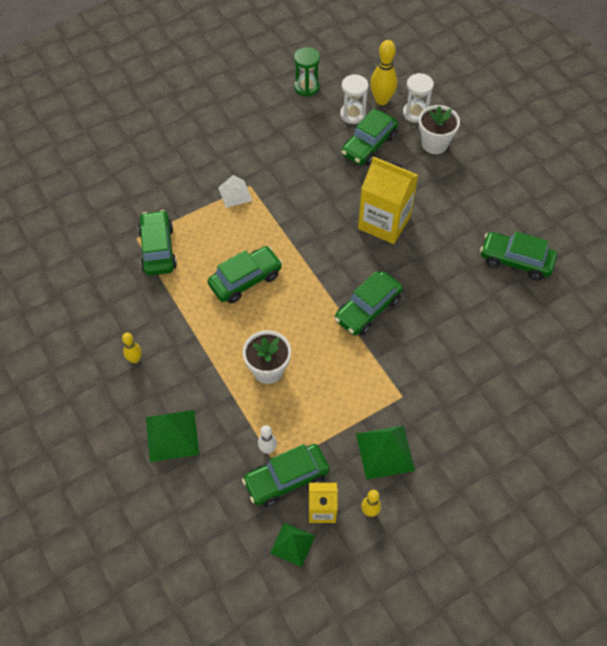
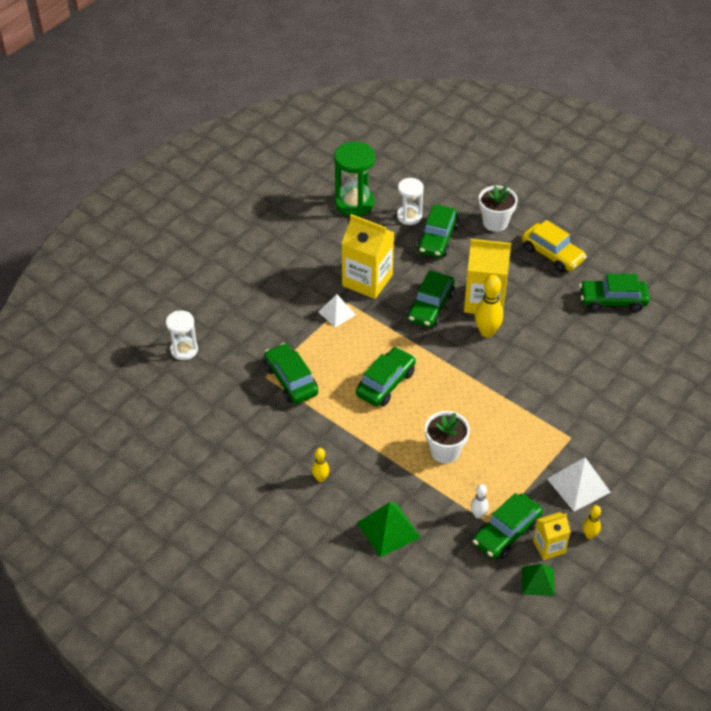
camera: 20 degrees left, 10 degrees down
(280, 168) = (367, 280): none -> yellow carton
(306, 87) = (354, 203): green hourglass -> green hourglass, size x1.58
(367, 309) = (506, 376): green car -> green car (430, 306)
(382, 100) = (429, 197): yellow bowling pin -> yellow bowling pin (487, 332)
(385, 452) = (578, 485): green pyramid -> white pyramid
(415, 113) = (465, 201): white hourglass -> white hourglass (184, 350)
(476, 193) = (552, 254): none -> yellow car

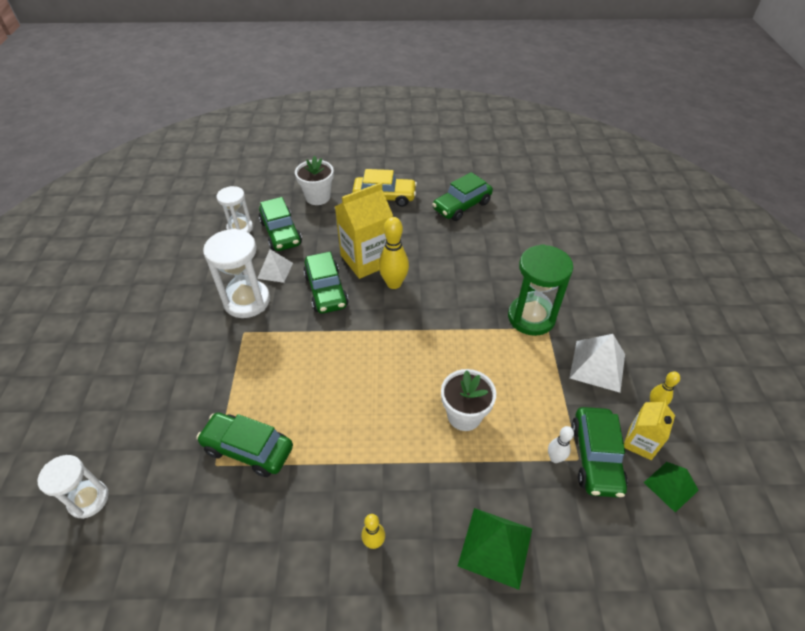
camera: 40 degrees left, 0 degrees up
(337, 313) = (242, 348): white pyramid -> white pyramid (275, 270)
(354, 203) = (179, 243): green hourglass -> green hourglass (531, 317)
(367, 280) = (247, 301): yellow carton -> white hourglass
(386, 383) = (349, 386): green car -> none

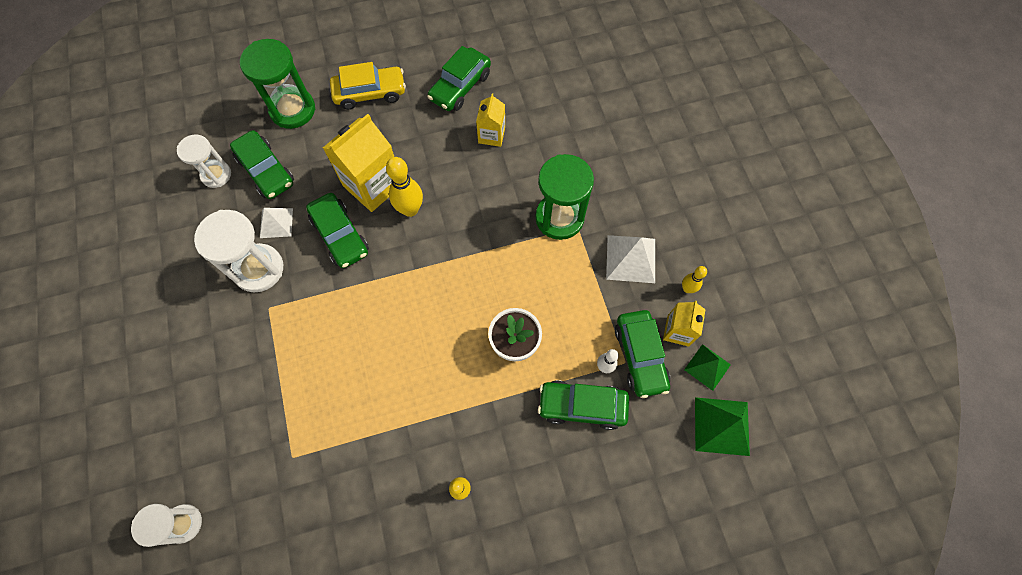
camera: 15 degrees left, 20 degrees up
(248, 449) = (318, 433): green car -> green car (582, 406)
(318, 197) = (292, 110): white flower pot -> green hourglass
(481, 244) = (491, 135): none -> yellow carton
(495, 546) = (566, 463): green pyramid -> green pyramid (721, 426)

